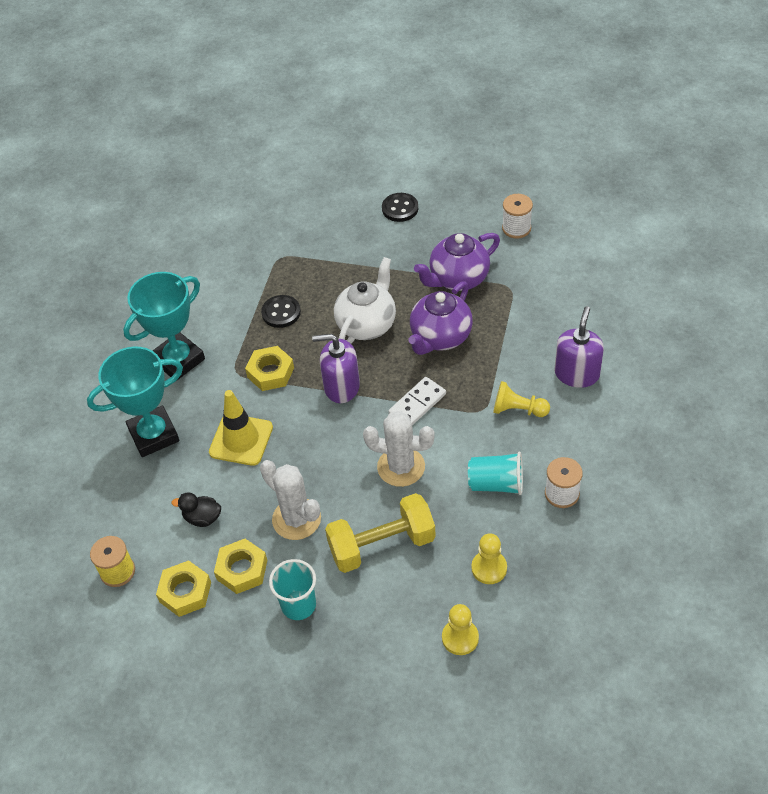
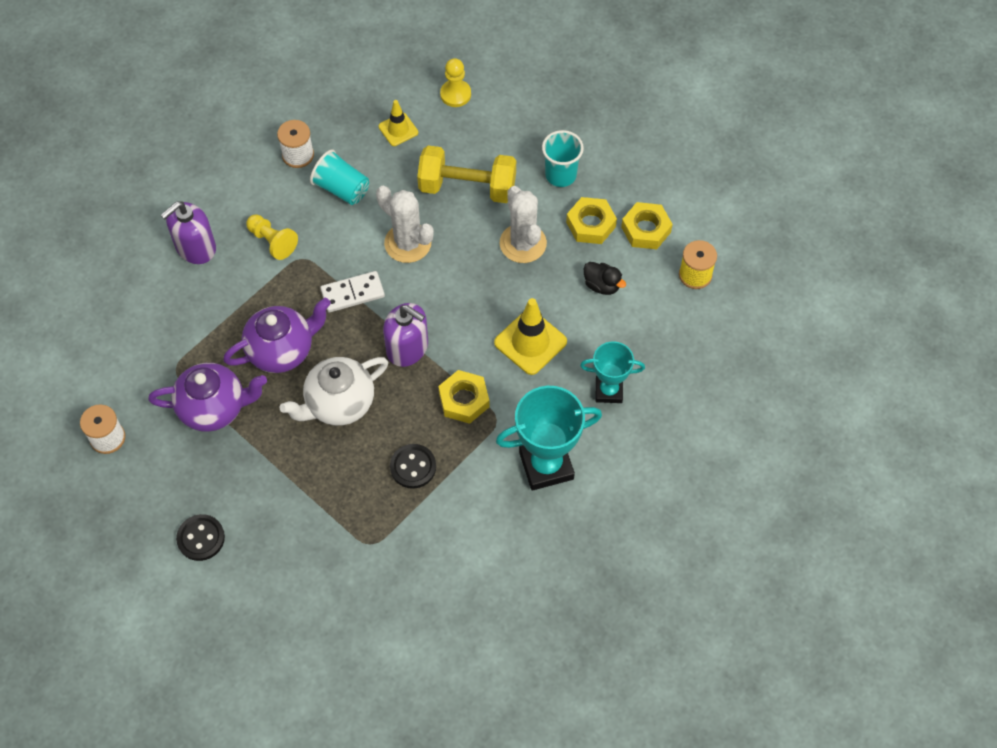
camera: 155 degrees left, 10 degrees up
(154, 435) = (608, 391): turquoise trophy -> turquoise trophy, size x0.61
(489, 568) = (398, 129): yellow pawn -> yellow traffic cone

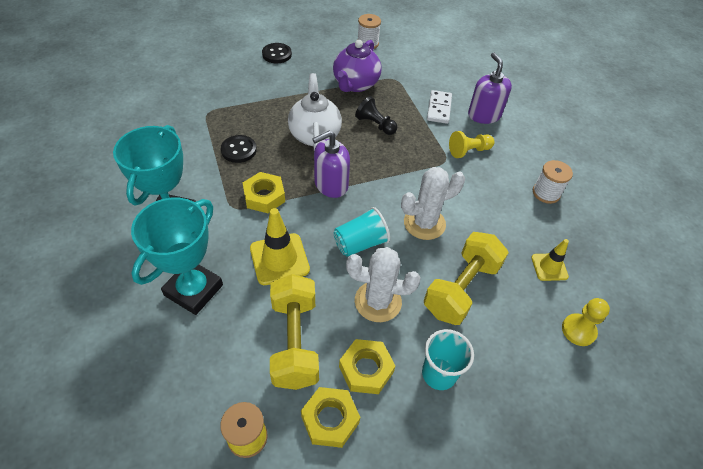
camera: 115 degrees right, 10 degrees down
(282, 350) = (375, 124): purple teapot -> black pawn
(342, 189) = (499, 205): turquoise cup -> turquoise cup (360, 243)
(352, 293) = (397, 174): white domino -> white domino (439, 108)
(602, 285) = (294, 341): black duck -> yellow dumbbell
(608, 391) = (194, 290): turquoise trophy -> turquoise trophy, size x1.63

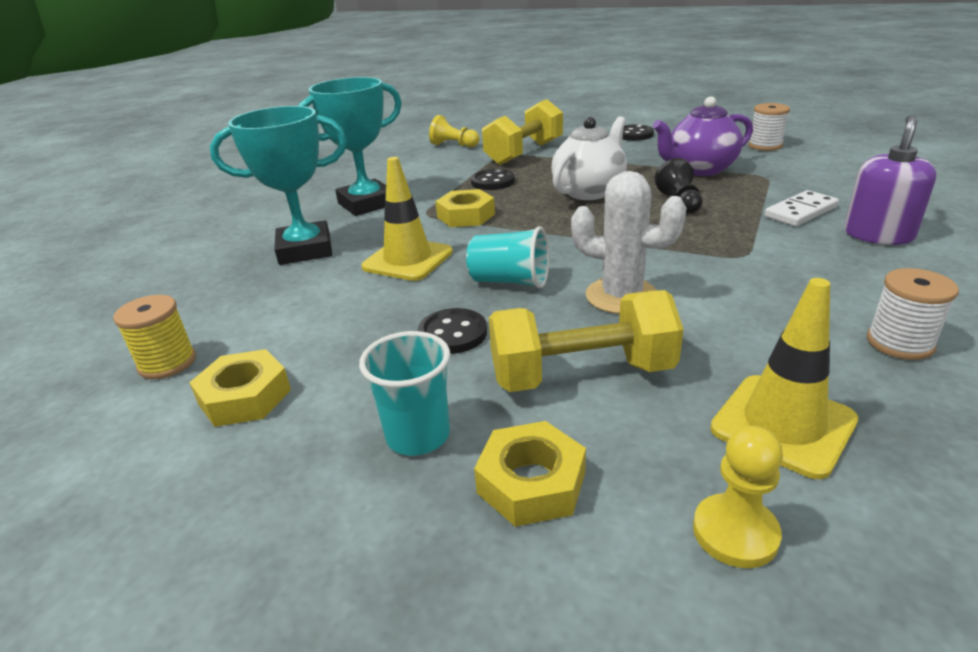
camera: 50 degrees right, 20 degrees down
(294, 341) = (320, 321): yellow dumbbell -> yellow dumbbell (524, 153)
(331, 184) = (549, 229): purple soap dispenser -> none
(366, 369) = (346, 380): yellow nut -> yellow nut (531, 483)
(378, 301) = (452, 333): white cactus -> black button
(468, 151) = (797, 258): yellow pawn -> yellow pawn (454, 145)
(549, 267) = (783, 424): yellow traffic cone -> yellow traffic cone, size x1.65

